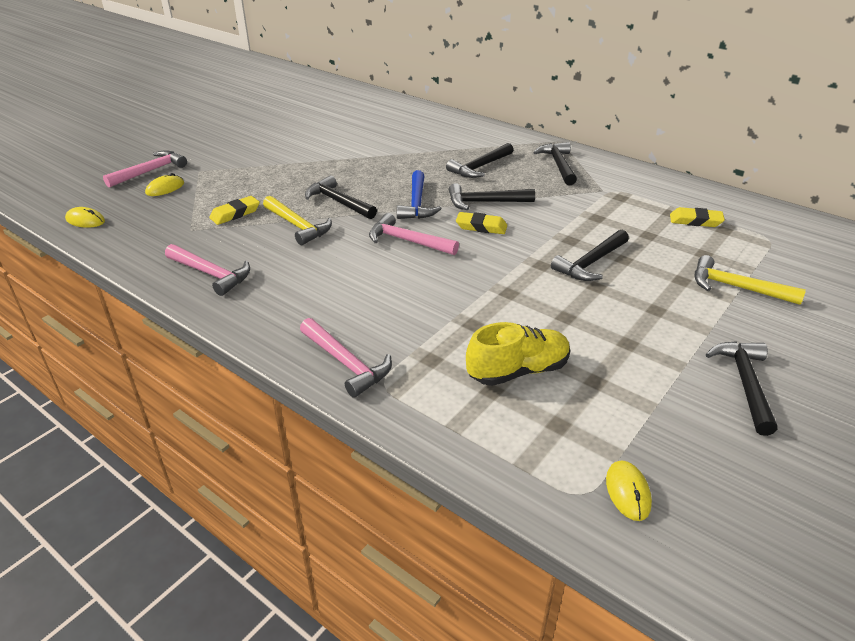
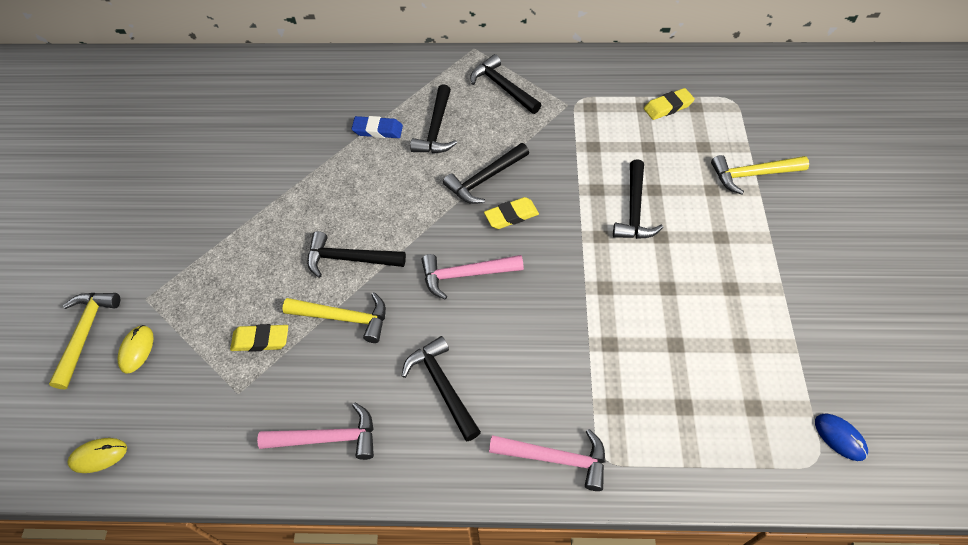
camera: 35 degrees left, 20 degrees up
(150, 171) = (85, 334): pink hammer -> yellow hammer
(235, 214) = (260, 340): yellow eraser -> yellow eraser turned 75 degrees clockwise
(417, 203) = (426, 217): blue hammer -> none
(437, 154) = (378, 130): none -> blue eraser
(518, 371) = (684, 372): yellow shoe -> none
(628, 492) = (840, 437): yellow mouse -> blue mouse
(745, 383) = (829, 279): black hammer -> black hammer (442, 386)

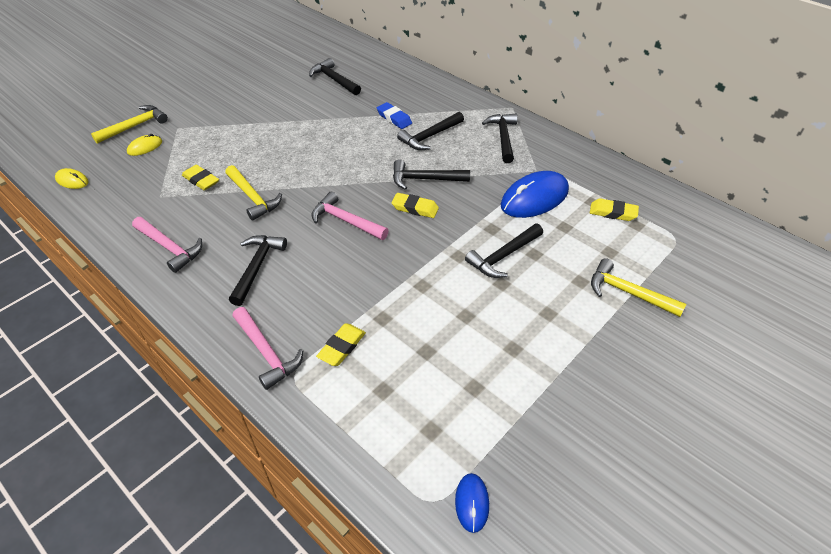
camera: 40 degrees right, 10 degrees down
(349, 259) = (294, 172): black hammer -> black hammer (334, 80)
(596, 134) = (534, 198): none -> blue mouse
(609, 398) = (342, 347): none -> yellow eraser

